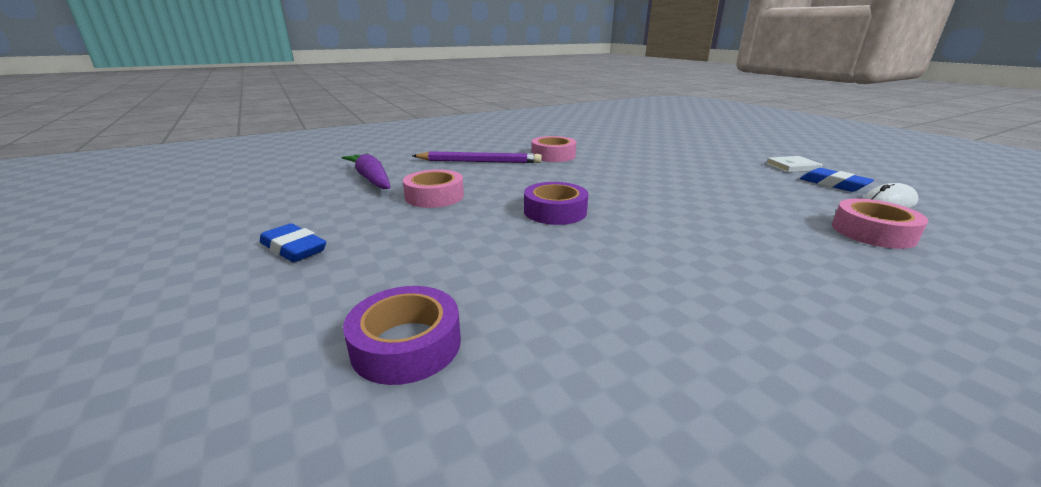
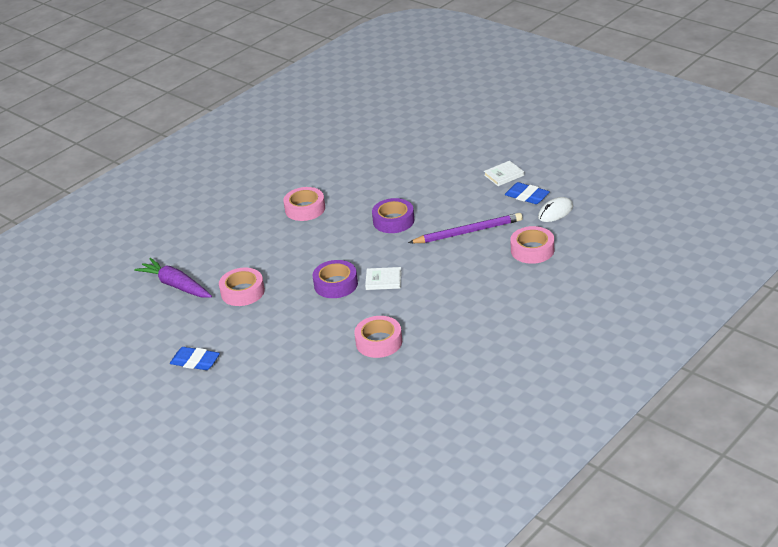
camera: 15 degrees left, 10 degrees up
(406, 344) = (306, 391): purple tape -> purple tape (393, 221)
(479, 161) = (246, 237): purple pencil -> purple pencil (468, 232)
(593, 293) = (379, 342): none -> pink tape
(624, 220) = (383, 280): none -> white book

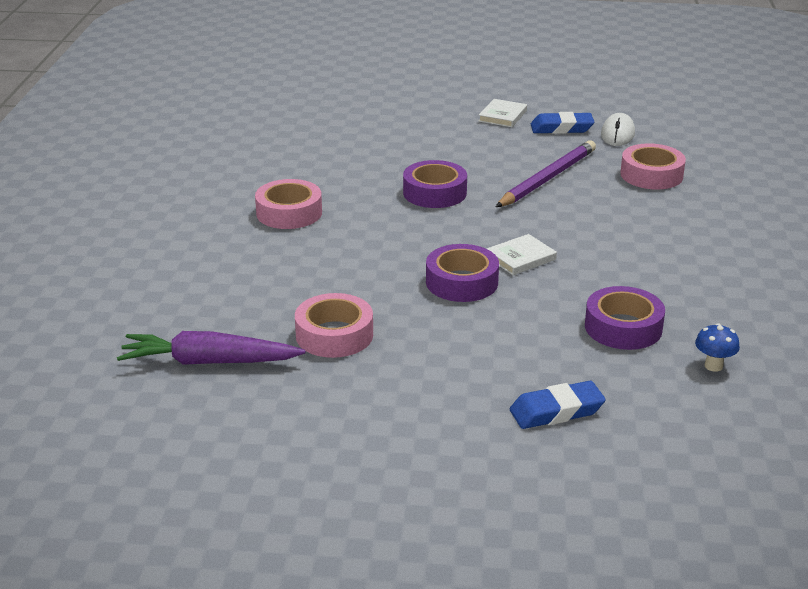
camera: 40 degrees left, 5 degrees down
(195, 362) = (388, 453): blue eraser -> blue eraser (556, 411)
(379, 342) = (623, 327): pink tape -> purple tape
(392, 381) = (713, 366): none -> blue mushroom

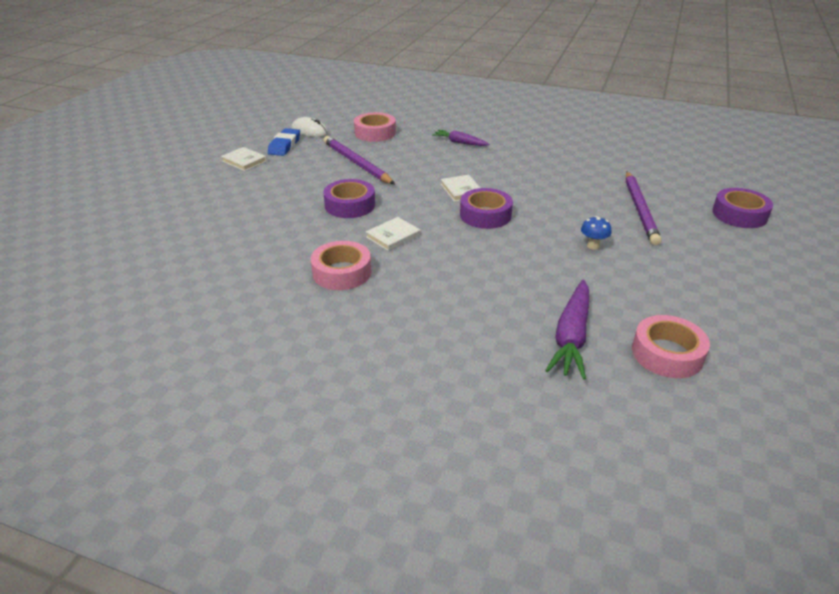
camera: 75 degrees left, 5 degrees up
(334, 335) = (542, 273): pink tape -> pink tape (667, 354)
(376, 229) = (393, 236): none -> white book
(556, 411) = (639, 209): blue eraser -> purple pencil
(623, 327) = (554, 175): purple tape -> purple tape (739, 214)
(675, 239) = (460, 142): none -> purple carrot
(713, 366) = (597, 160): blue mushroom -> blue mushroom (593, 246)

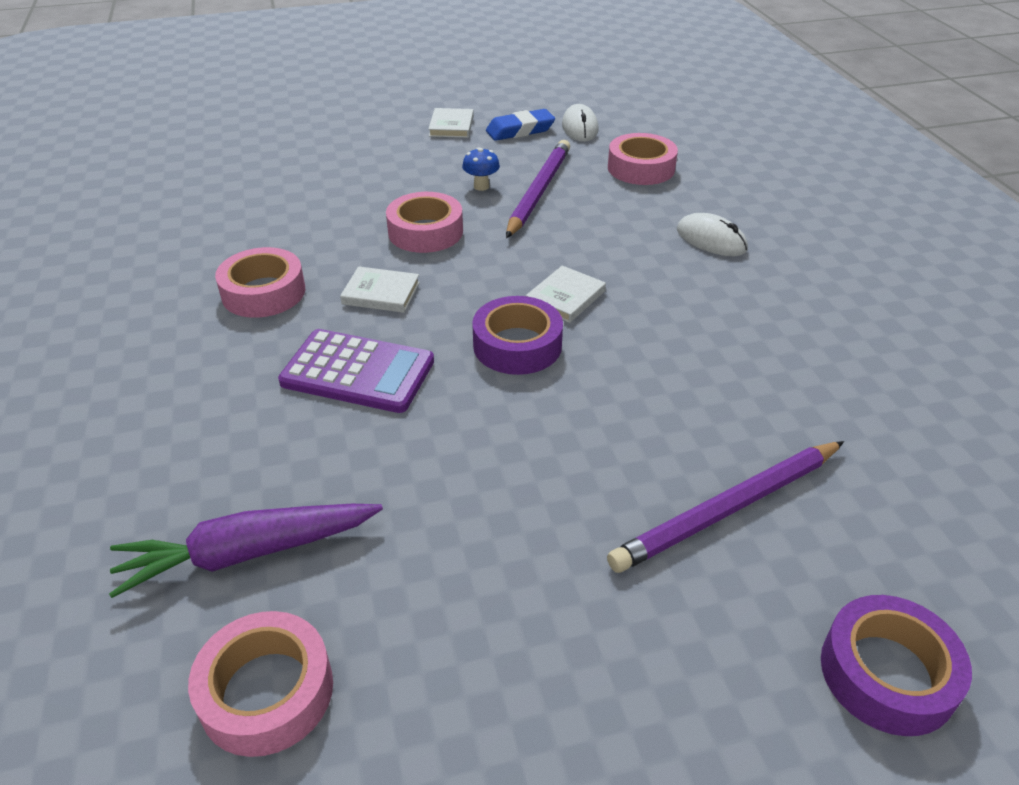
camera: 55 degrees right, 5 degrees up
(350, 205) = (425, 232): purple tape -> pink tape
(457, 264) = (358, 372): none -> purple calculator
(460, 142) = (711, 240): purple carrot -> white mouse
(593, 246) = (536, 490): blue mushroom -> blue mushroom (481, 186)

